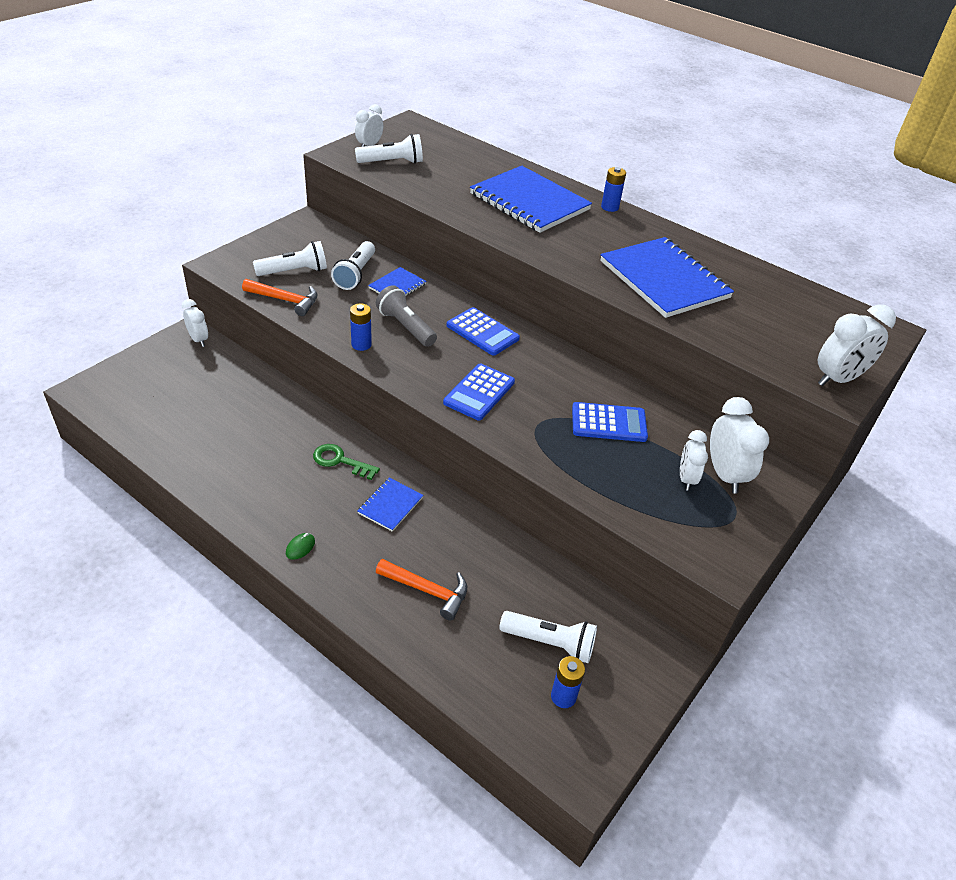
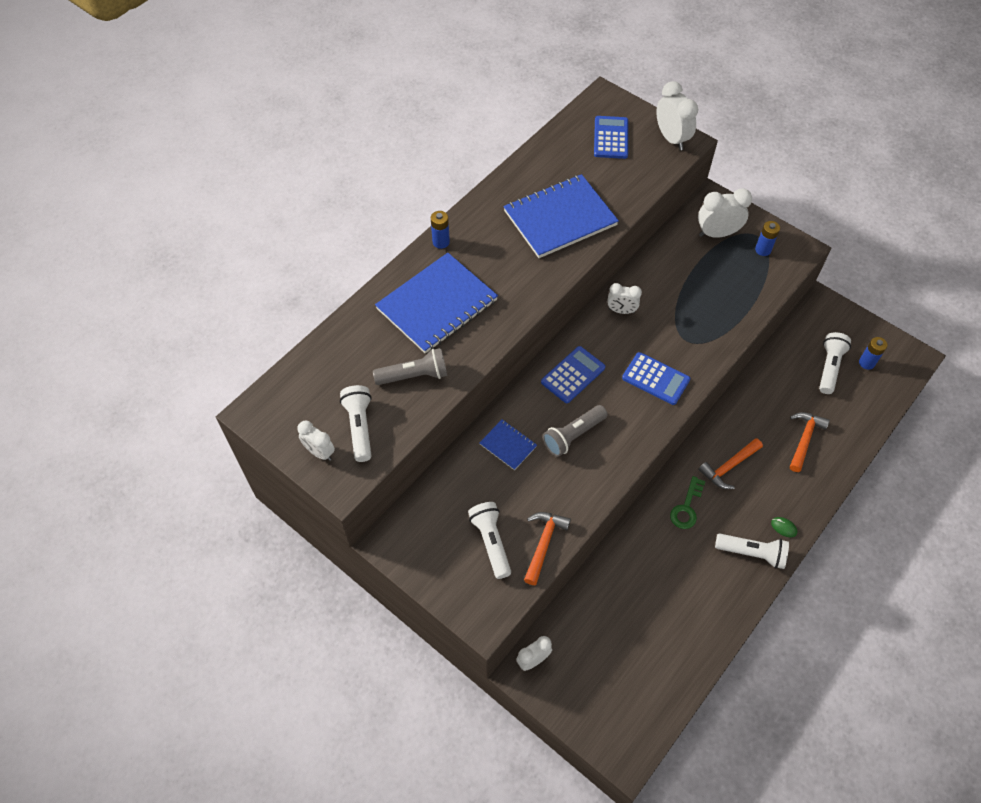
camera: 85 degrees left, 15 degrees up
(355, 274) = (491, 484): white flashlight -> white flashlight (752, 553)
(361, 344) = (605, 470): blue battery -> blue battery (763, 250)
(390, 505) = (729, 467): blue notebook -> orange hammer
(446, 188) = (414, 375): none -> grey flashlight
(608, 423) = (676, 294): blue calculator -> blue calculator (611, 138)
(686, 479) = (726, 256): white clock -> white clock (621, 311)

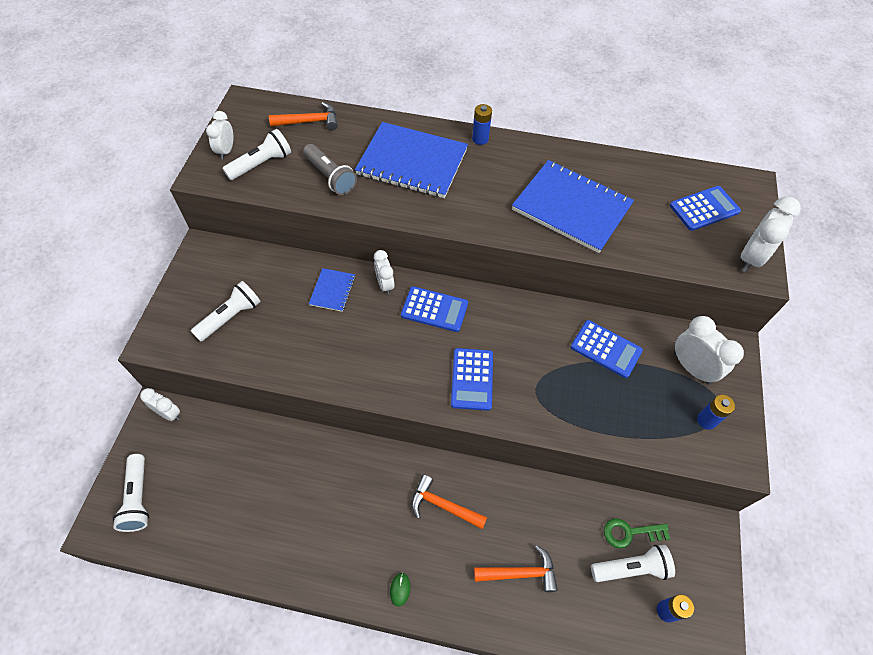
camera: 60 degrees right, 0 degrees up
(543, 544) = (245, 356): orange hammer -> orange hammer (309, 122)
(573, 435) = (369, 335): grey flashlight -> none
(621, 311) = (532, 320): white clock -> white clock (385, 284)
(674, 277) = (606, 349): none -> blue calculator
(686, 507) = (376, 482): green key -> green key (630, 533)
(752, 553) = (354, 567): white flashlight -> white flashlight (138, 498)

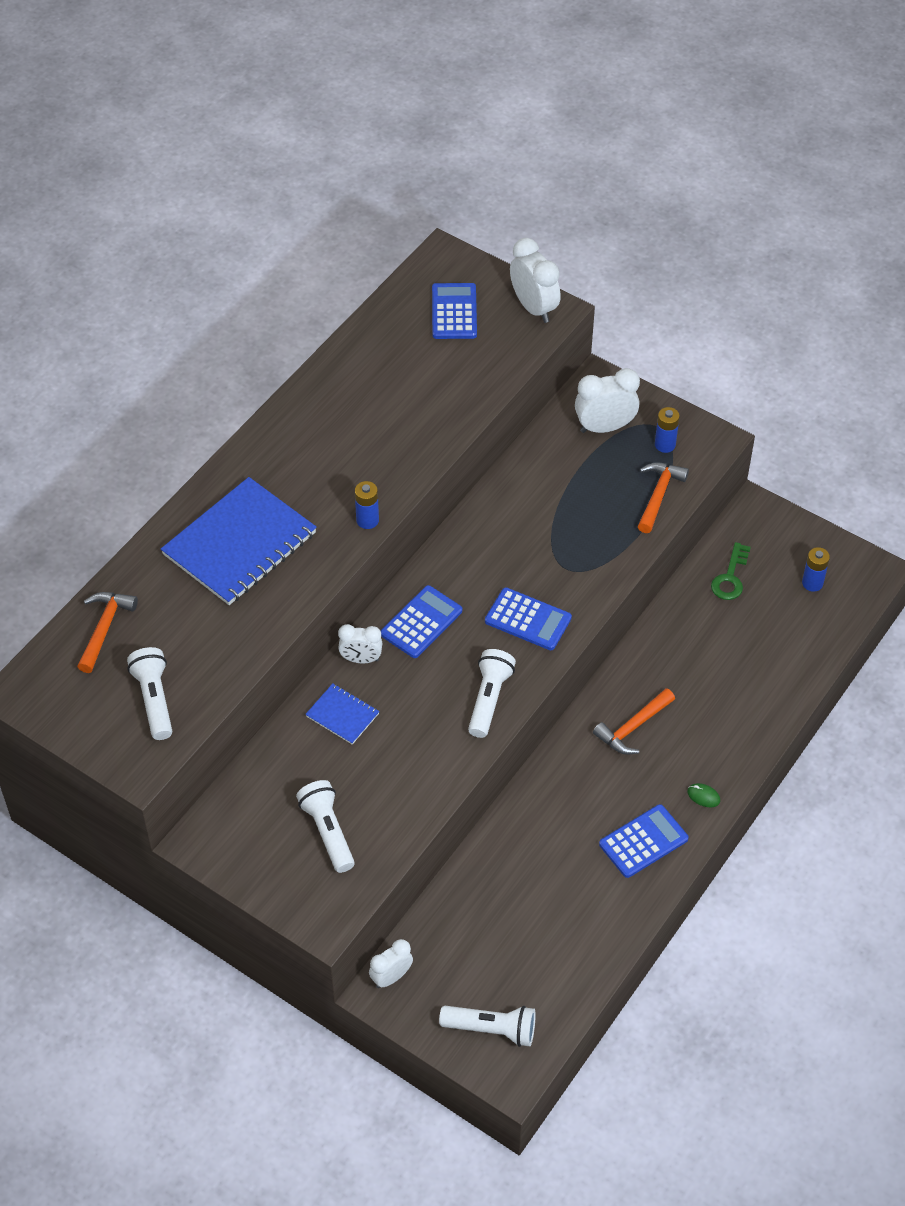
camera: 65 degrees left, 5 degrees down
(226, 151) = (107, 733): white clock -> none
(330, 177) = (217, 633): grey flashlight -> none
(480, 139) = (239, 464): blue battery -> blue battery (367, 520)
(520, 573) = (730, 686): orange hammer -> orange hammer (658, 495)
(571, 208) = (392, 423): blue notebook -> none
(606, 349) = (548, 488): blue calculator -> blue calculator (643, 841)
(631, 568) = (763, 592): white flashlight -> white flashlight (489, 699)

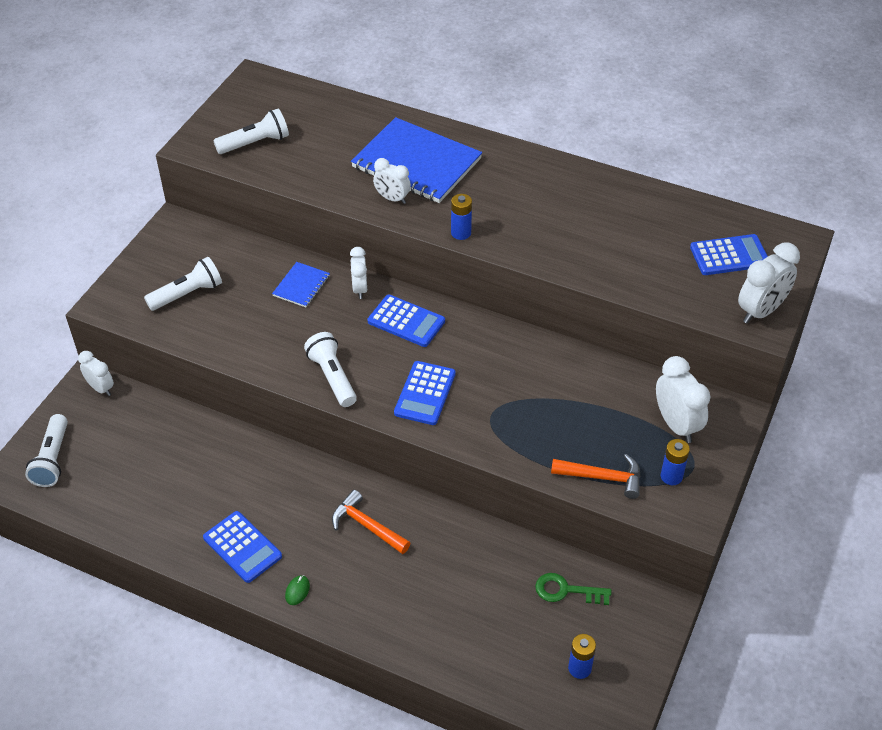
camera: 80 degrees right, 5 degrees down
(104, 628) = (318, 107): orange hammer -> none
(295, 574) = (392, 199): none -> white clock
(489, 699) = (332, 377): white flashlight -> white flashlight turned 120 degrees counterclockwise

